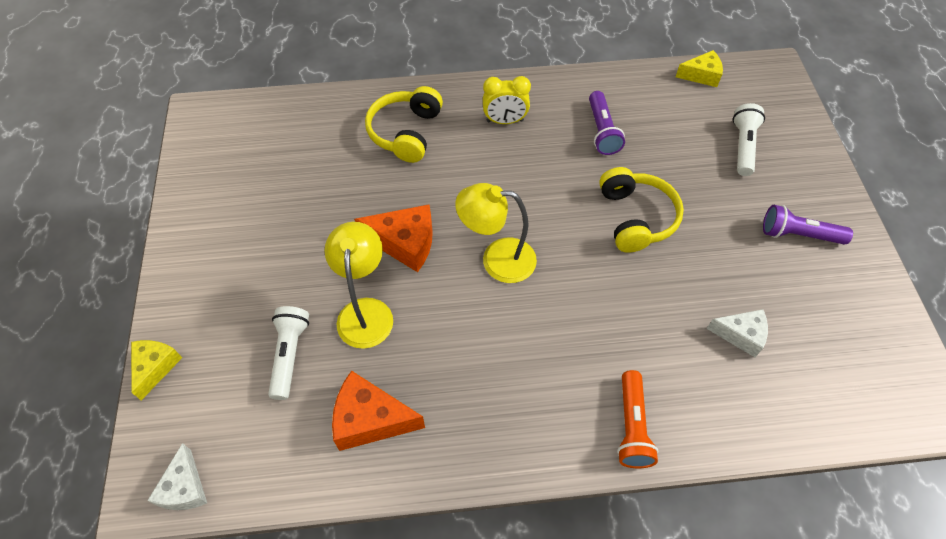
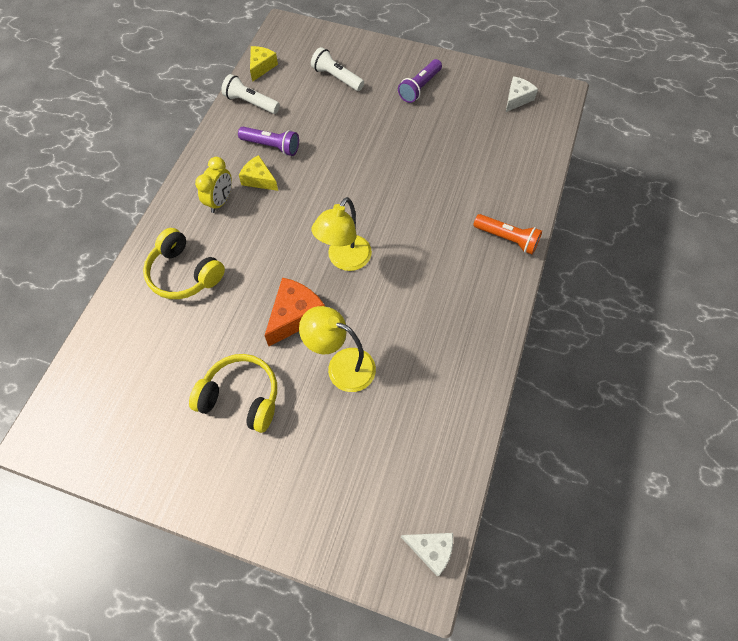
camera: 65 degrees left, 5 degrees up
(155, 367) = (310, 549): yellow cheese -> yellow cheese (259, 179)
(289, 355) = (352, 435): white flashlight -> white flashlight (251, 103)
(370, 419) = (433, 394): orange cheese -> none
(636, 218) = (358, 163): yellow headphones -> yellow headphones (241, 397)
(740, 335) = (473, 153): white cheese -> white cheese (517, 99)

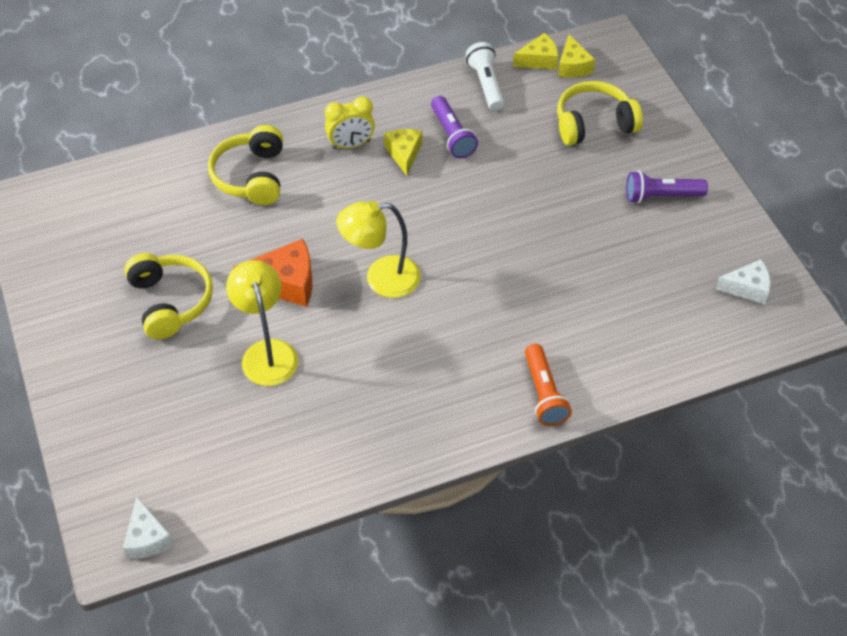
camera: 50 degrees right, 10 degrees down
(284, 56) = (573, 66): none -> yellow cheese
(337, 78) = (594, 123): white flashlight -> yellow headphones

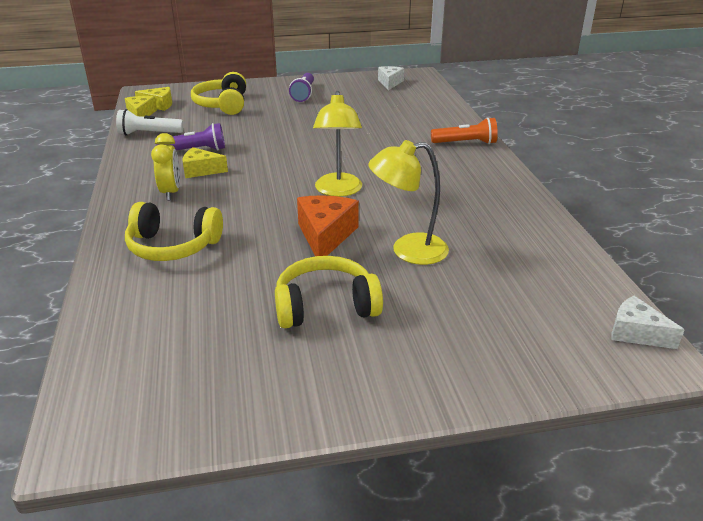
camera: 80 degrees left, 20 degrees down
(147, 538) = (636, 333): white cheese -> white cheese turned 135 degrees counterclockwise

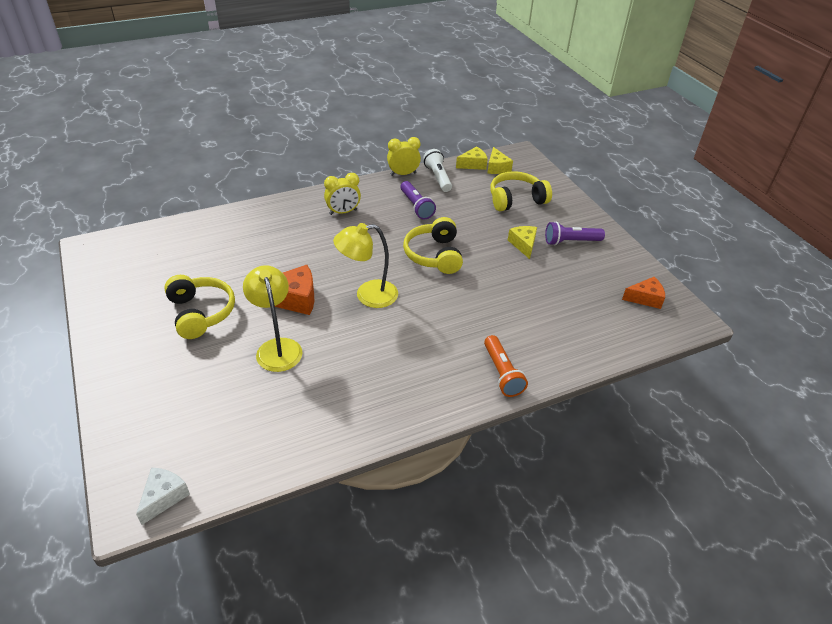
camera: 75 degrees right, 10 degrees up
(122, 150) = (403, 174): none -> yellow clock
(173, 246) = (269, 231): yellow headphones -> yellow headphones (434, 255)
(201, 170) = (382, 217): yellow cheese -> yellow cheese (523, 245)
(390, 83) = (645, 298): white cheese -> orange cheese

